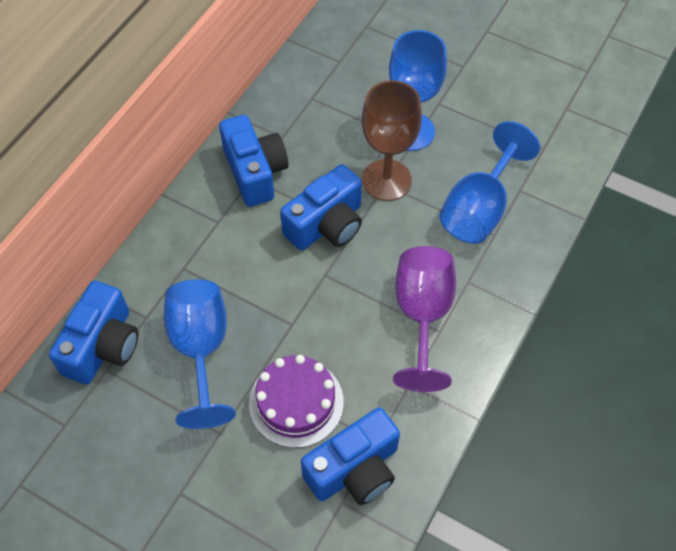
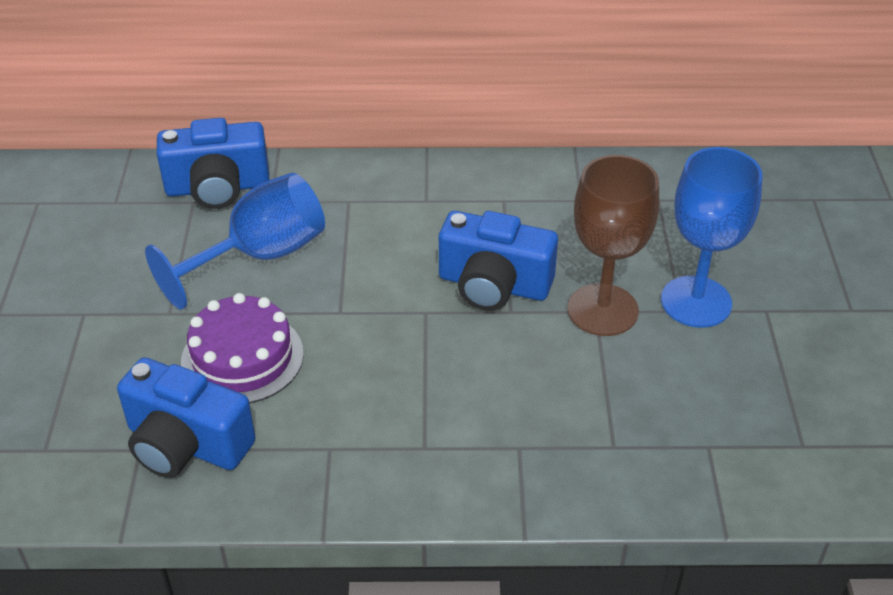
camera: 60 degrees right, 15 degrees down
(255, 172) = (514, 199): blue camera -> none
(422, 315) = (434, 422): purple goblet -> none
(479, 209) = (639, 415): blue goblet -> none

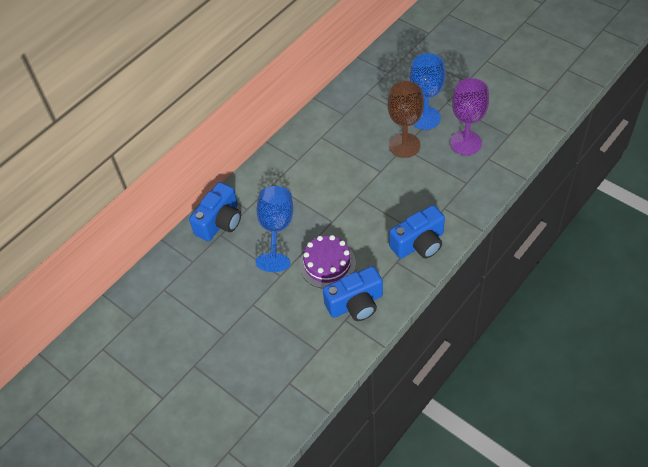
camera: 45 degrees left, 10 degrees up
(493, 285) = (362, 168): blue camera -> blue camera (419, 243)
(706, 391) = (465, 143): none -> purple goblet

